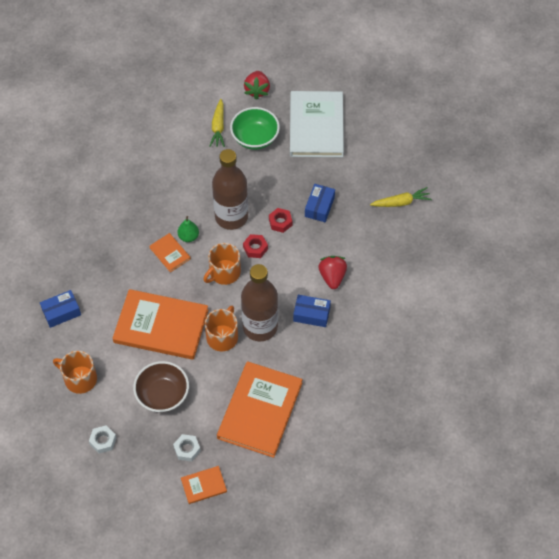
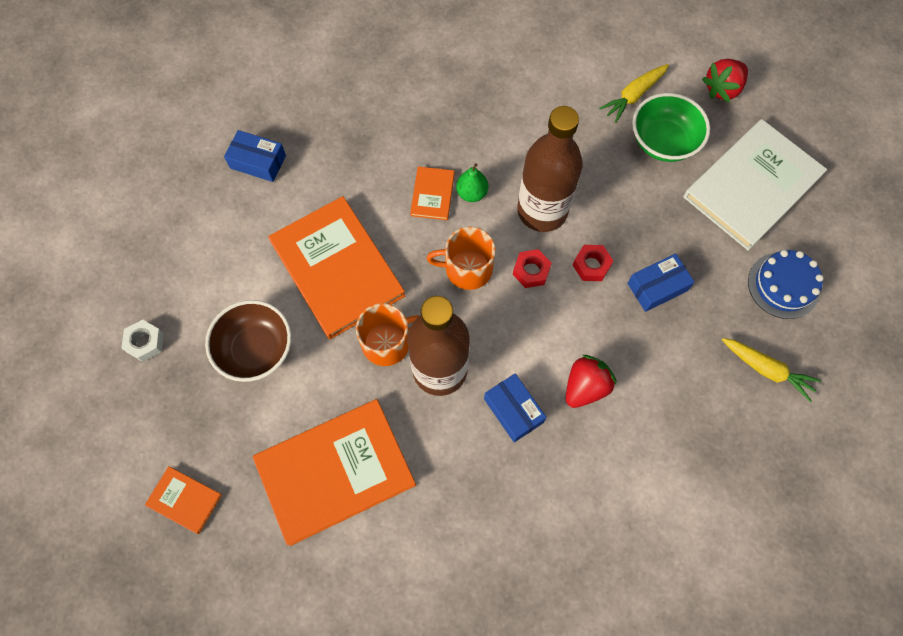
camera: 45 degrees right, 10 degrees up
(80, 379) = (197, 251): orange mug -> none
(187, 449) = (213, 439): white nut -> none
(373, 160) = (783, 285): none -> blue cake

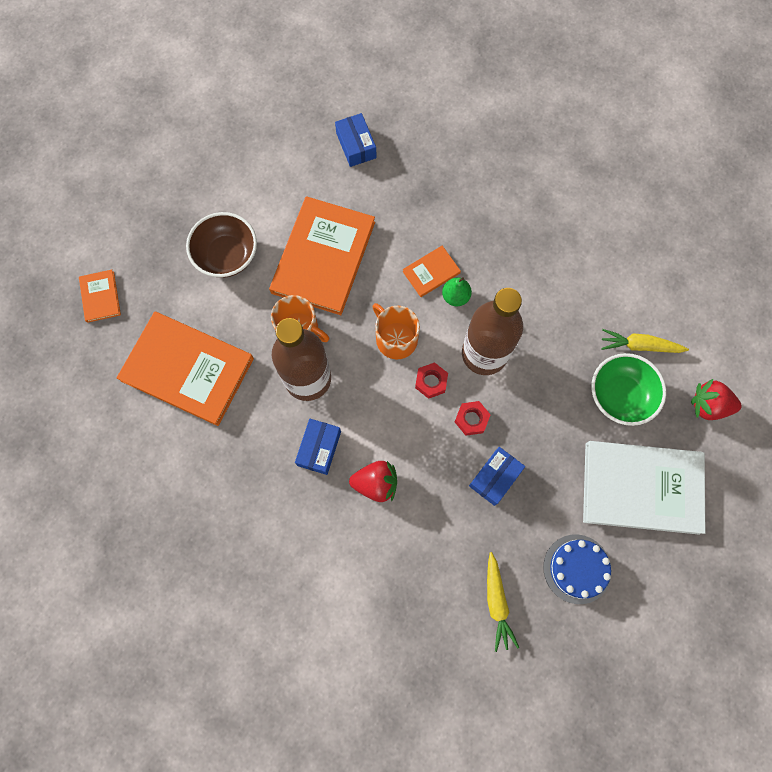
camera: 50 degrees right, 5 degrees up
(145, 342) = (177, 188): white nut -> none
(657, 287) = (495, 477): blue box -> blue box turned 75 degrees counterclockwise

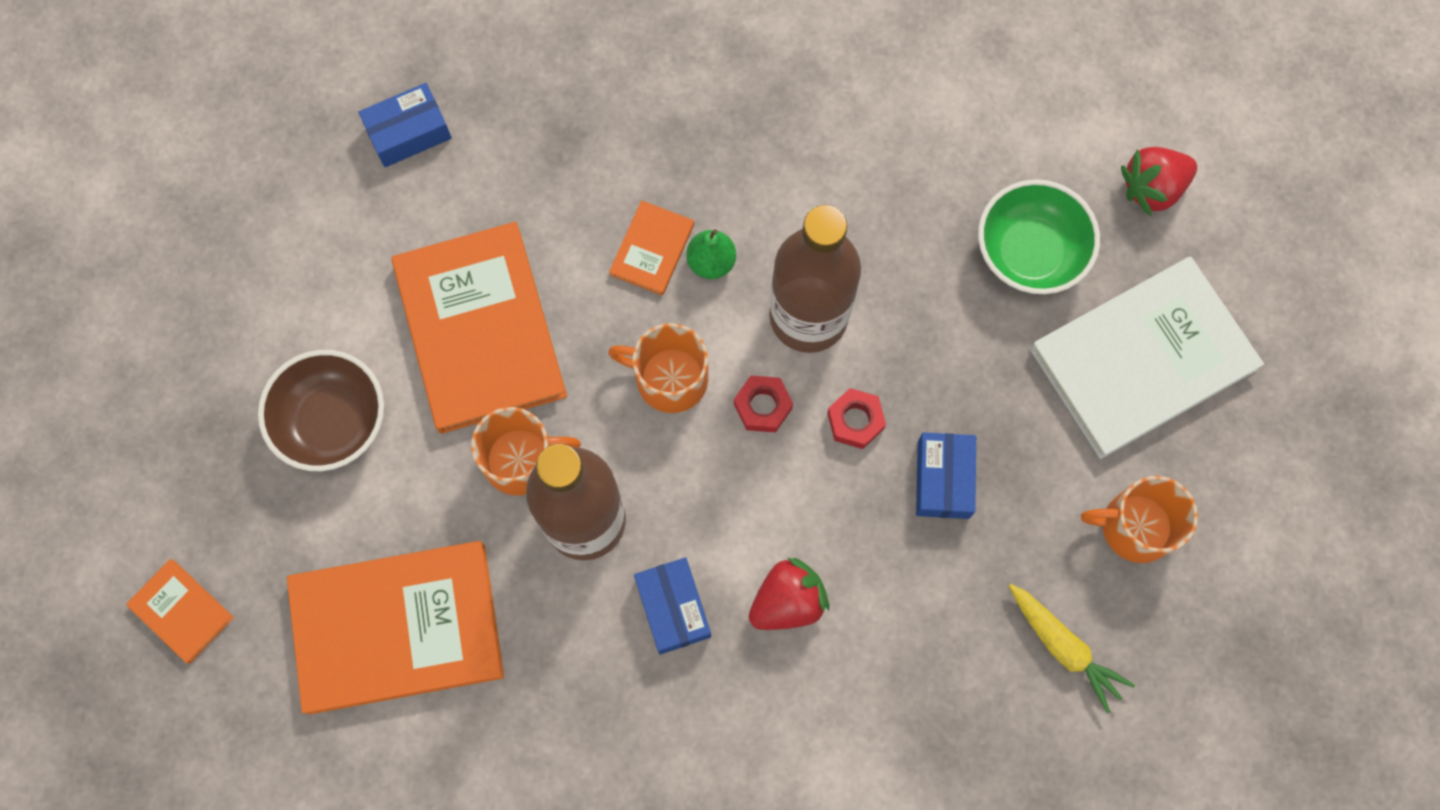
camera: 35 degrees left, 0 degrees up
(356, 145) = (408, 132): blue box -> blue box turned 60 degrees counterclockwise
(577, 569) = (1135, 527): blue cake -> orange mug
(640, 346) = (1009, 165): yellow carrot -> none

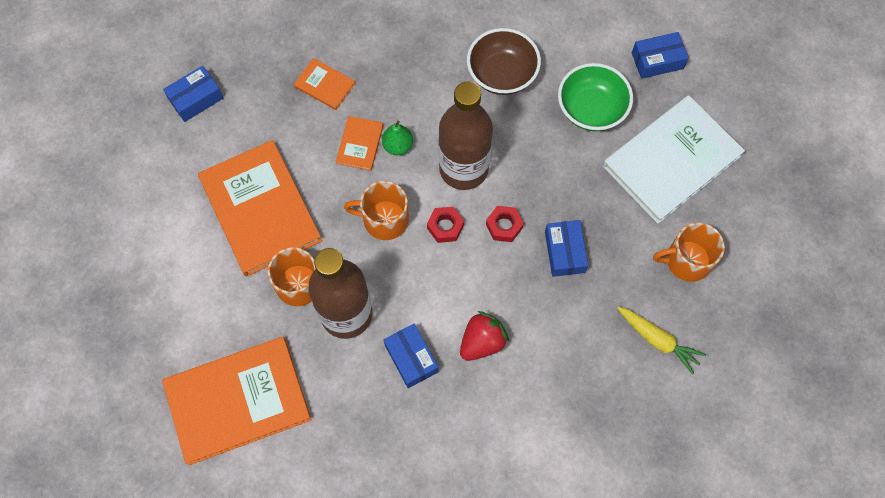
camera: 10 degrees left, 5 degrees down
(181, 611) = (96, 415): orange book -> orange book (325, 85)
(333, 421) = (176, 280): brown bowl -> brown bowl (502, 74)
(1152, 188) = (657, 61): red strawberry -> blue box

